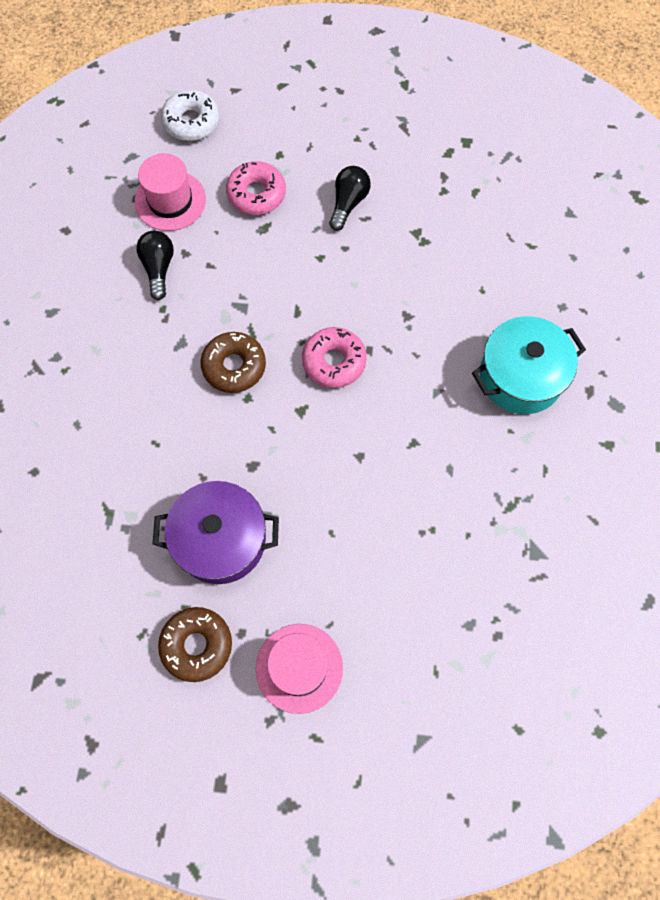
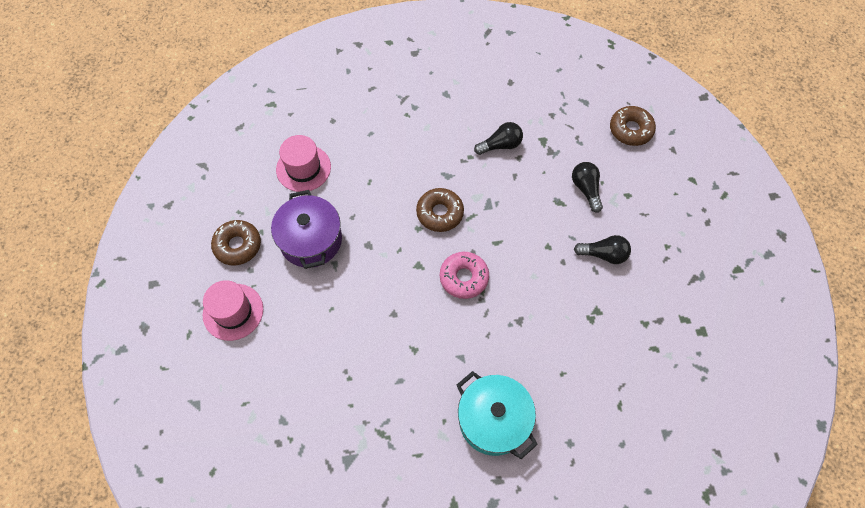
camera: 75 degrees right, 5 degrees down
(170, 201) = (558, 136): pink hat -> pink hat (303, 168)
(191, 122) = (630, 130): white donut -> brown donut
(256, 194) = (586, 189): pink donut -> black light bulb

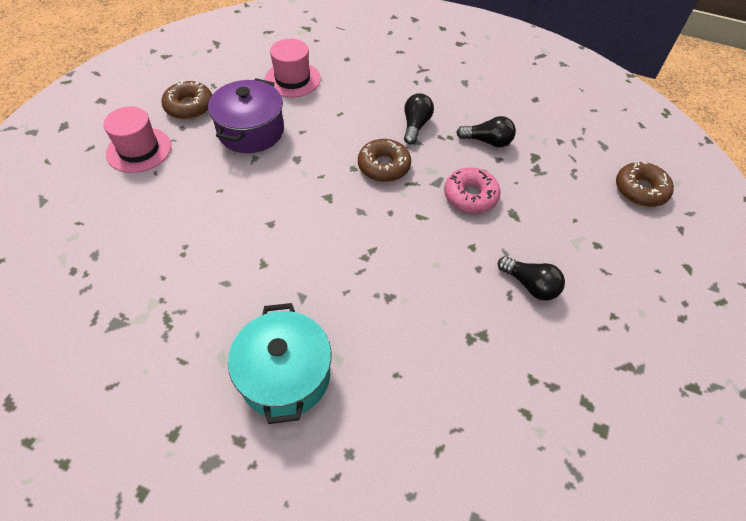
camera: 30 degrees right, 10 degrees down
(464, 278) = (363, 229): pink donut -> pink donut (470, 196)
(586, 189) = (552, 217): black light bulb -> black light bulb (415, 126)

